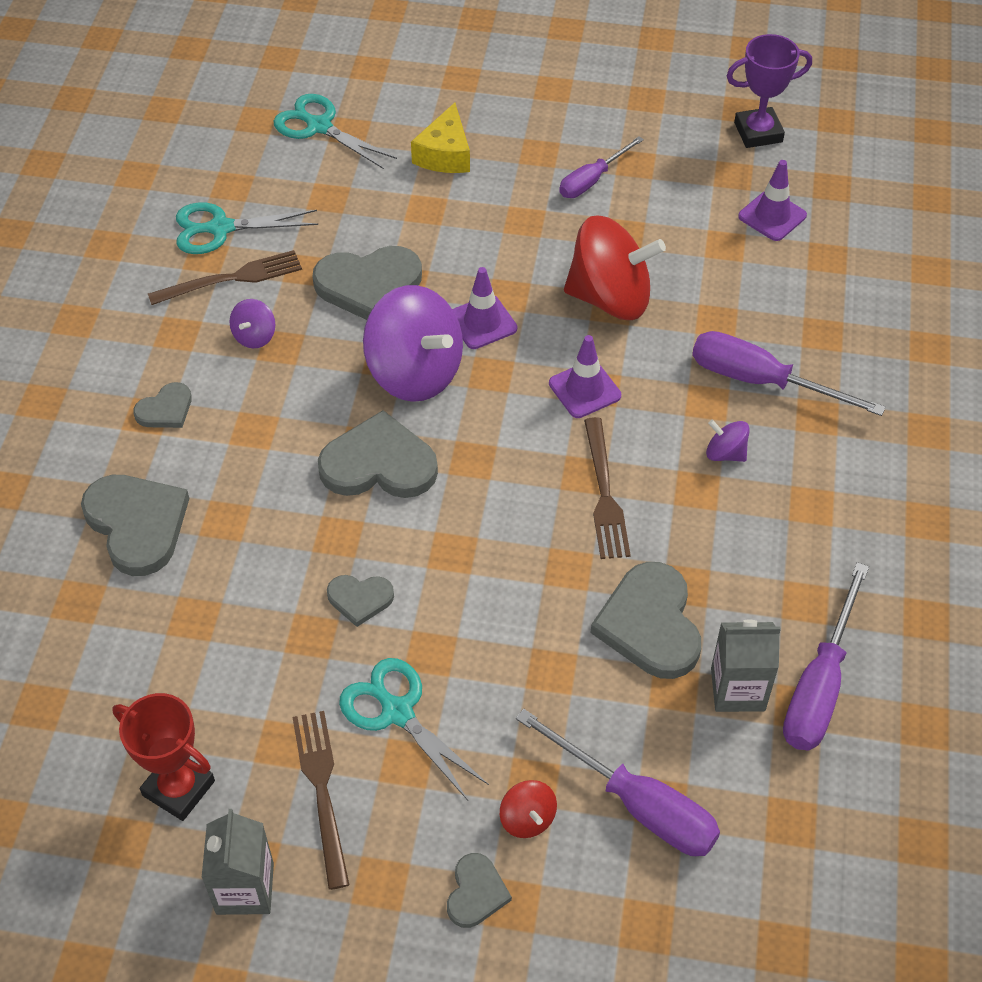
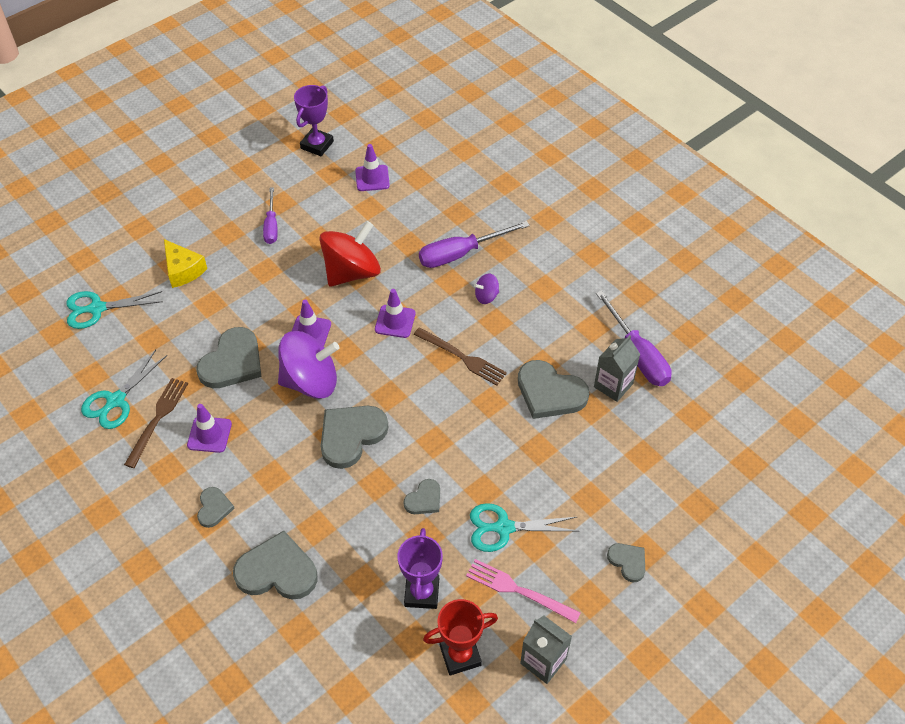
camera: 50 degrees left, 0 degrees up
(229, 687) = (422, 593): none -> purple trophy
(254, 336) = (209, 434): purple spinning top -> purple traffic cone
(322, 790) = (518, 590): brown fork -> pink fork
(527, 819) = (607, 514): red spinning top -> none
(637, 804) = (637, 466): purple screwdriver -> none

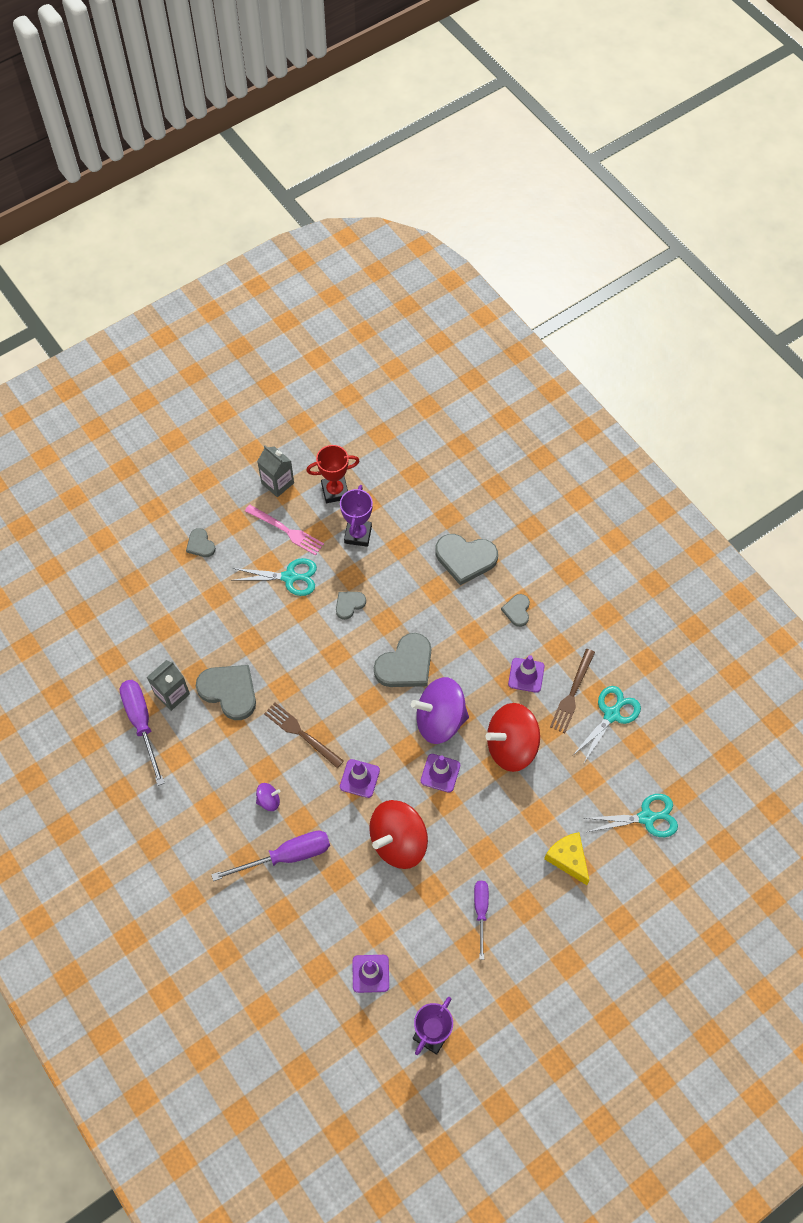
camera: 175 degrees left, 10 degrees up
(232, 362) = (511, 746): grey heart -> red spinning top

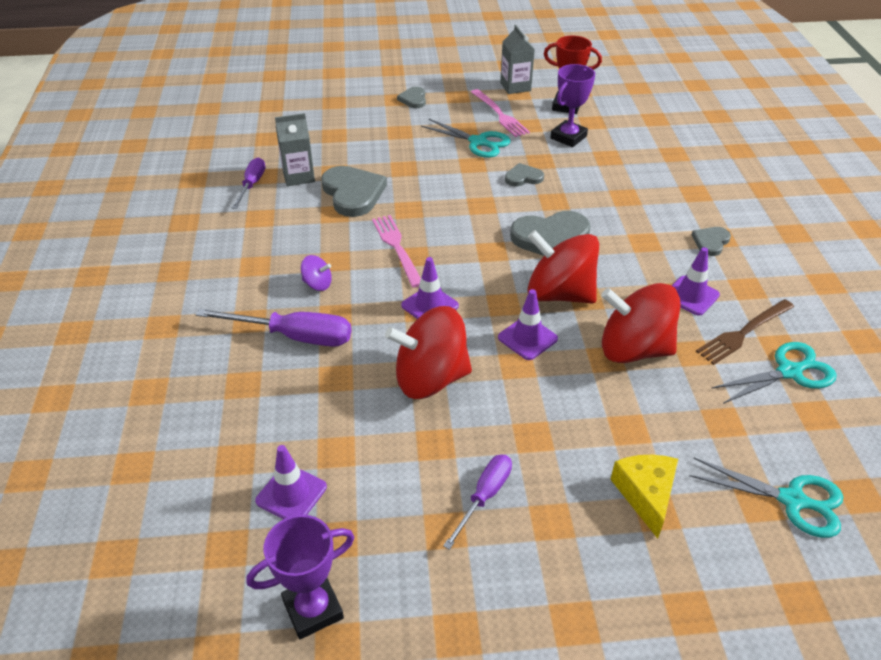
camera: 30 degrees right, 20 degrees down
(141, 723) = (252, 185): purple screwdriver -> purple screwdriver, size x0.63
(301, 733) = (397, 247): brown fork -> pink fork
(439, 720) = (559, 294): purple spinning top -> red spinning top
(465, 558) = (673, 186): grey heart -> none

